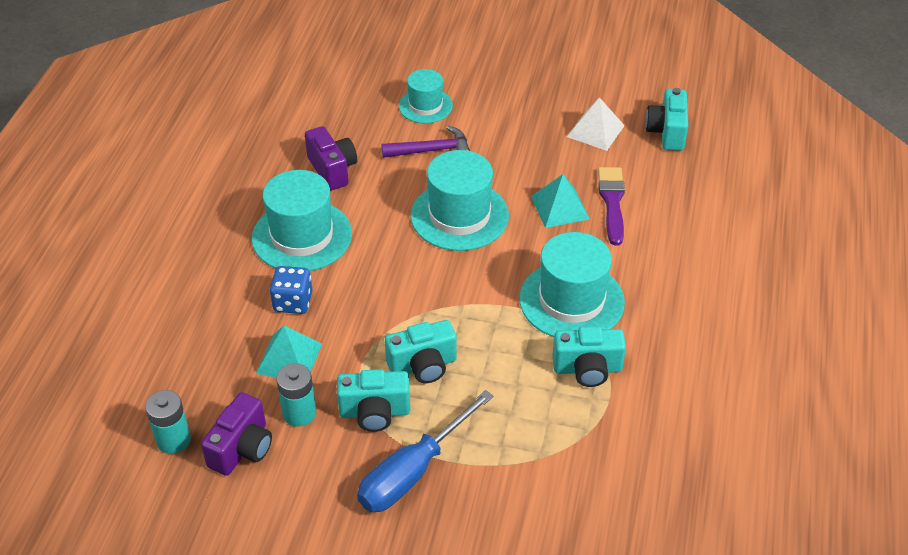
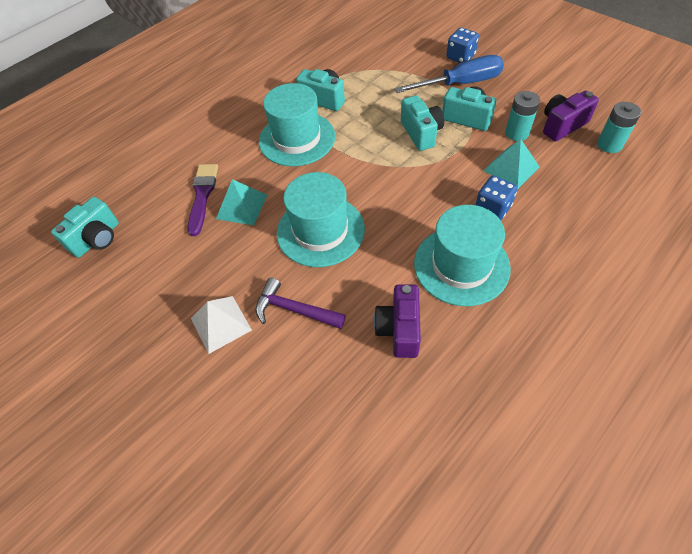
camera: 145 degrees left, 10 degrees up
(423, 366) = (421, 133): turquoise camera -> turquoise camera turned 60 degrees clockwise
(425, 106) = (259, 374): turquoise hat -> none
(440, 530) = (460, 57): none -> blue dice
(595, 131) = (145, 266): white pyramid -> white pyramid (221, 324)
(612, 202) = (202, 195): purple brush -> purple brush turned 150 degrees clockwise

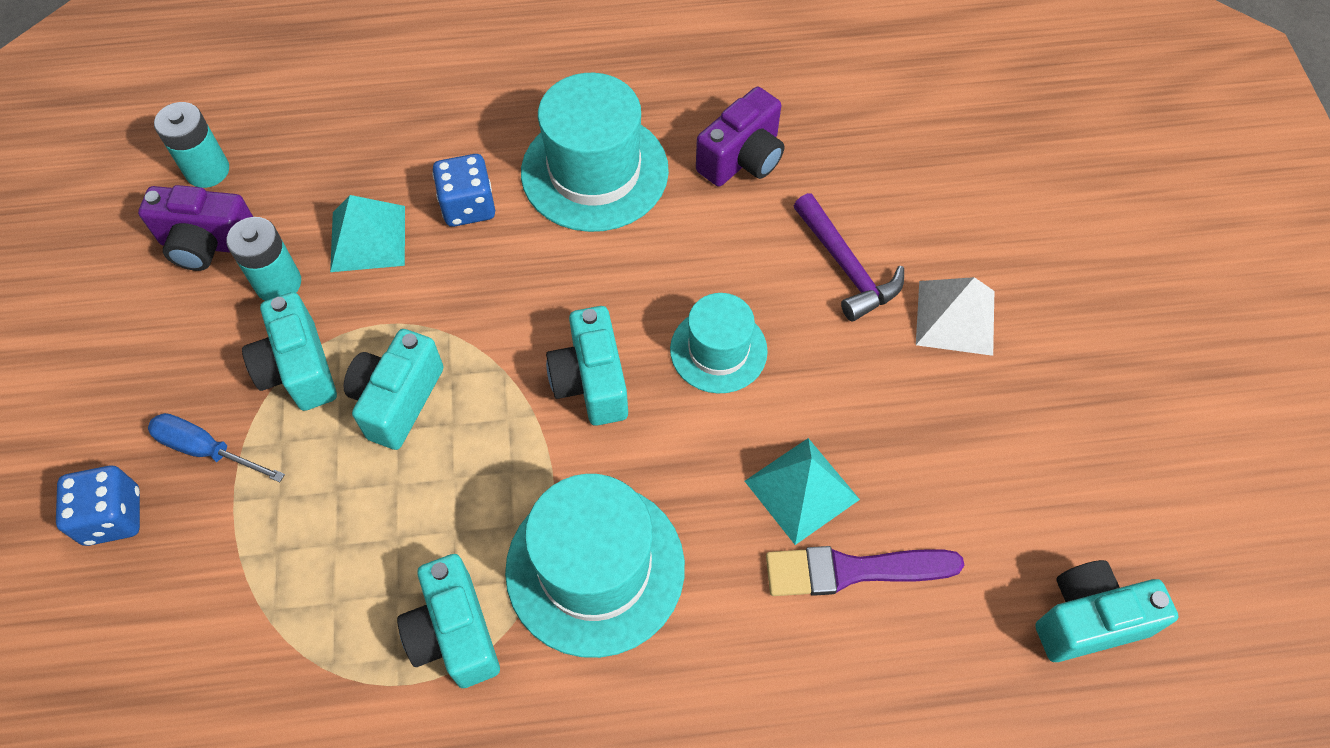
camera: 145 degrees left, 5 degrees up
(202, 195) = (852, 570): purple brush -> purple brush turned 45 degrees clockwise
(320, 231) = (718, 350): turquoise hat -> turquoise hat, size x0.60
(359, 185) = (591, 382): none -> turquoise camera
(460, 84) = (206, 450): blue screwdriver -> blue screwdriver, size x0.58

